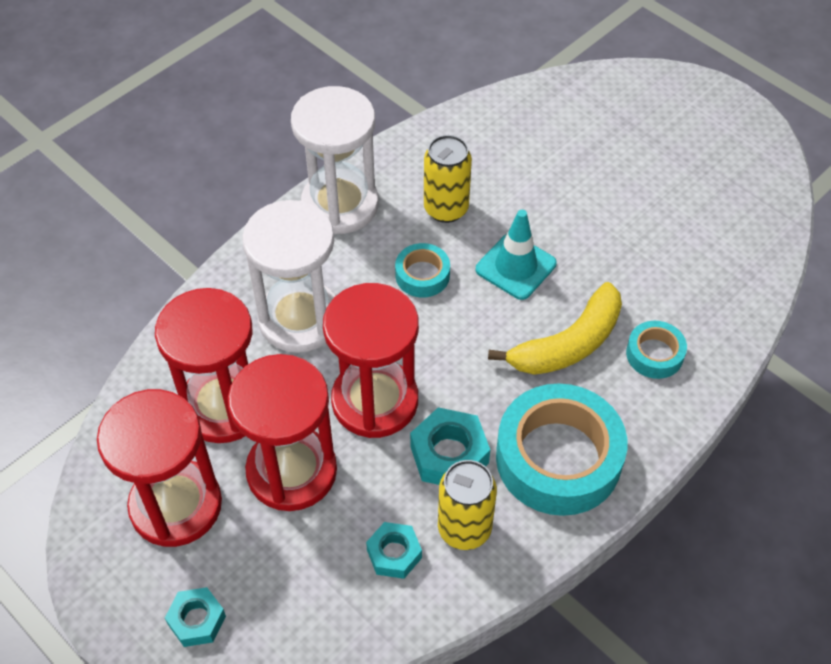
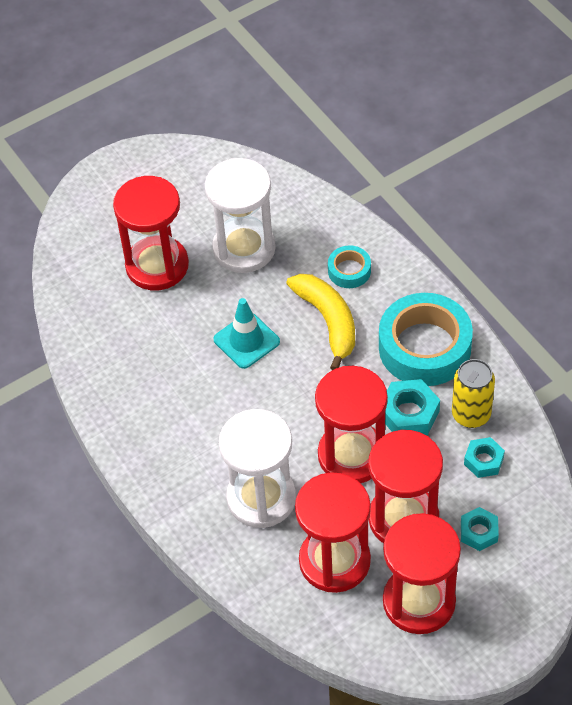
camera: 75 degrees left, 0 degrees up
(197, 620) = (516, 593): turquoise nut -> turquoise nut (479, 532)
(340, 205) = (147, 454): white hourglass -> white hourglass (244, 248)
(422, 275) = (238, 405): turquoise tape -> none
(446, 209) = (173, 378): yellow can -> none
(597, 165) = (157, 266): none -> red hourglass

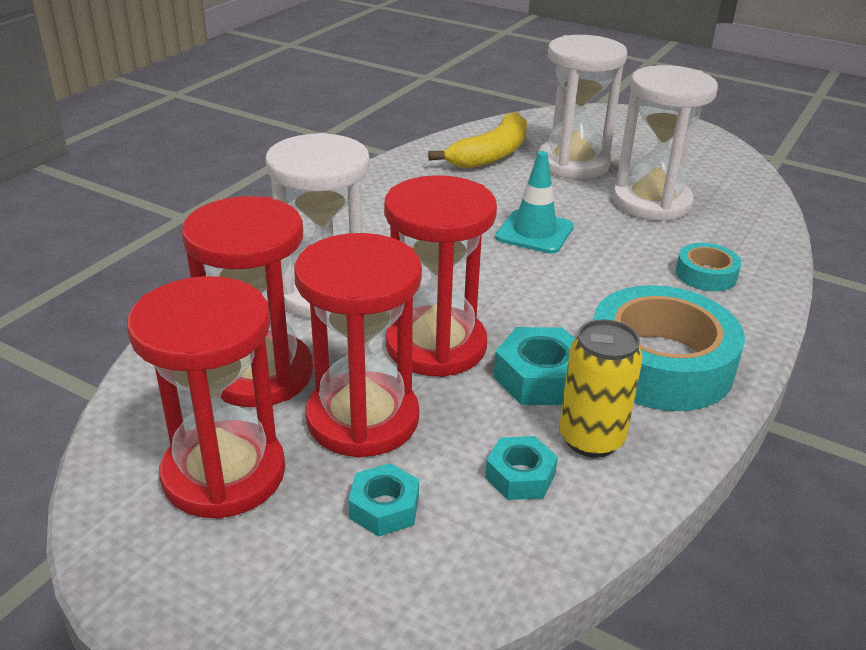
camera: 60 degrees right, 20 degrees down
(157, 266) = (573, 163): red hourglass -> white hourglass
(328, 321) = (617, 278): yellow banana -> yellow banana (491, 154)

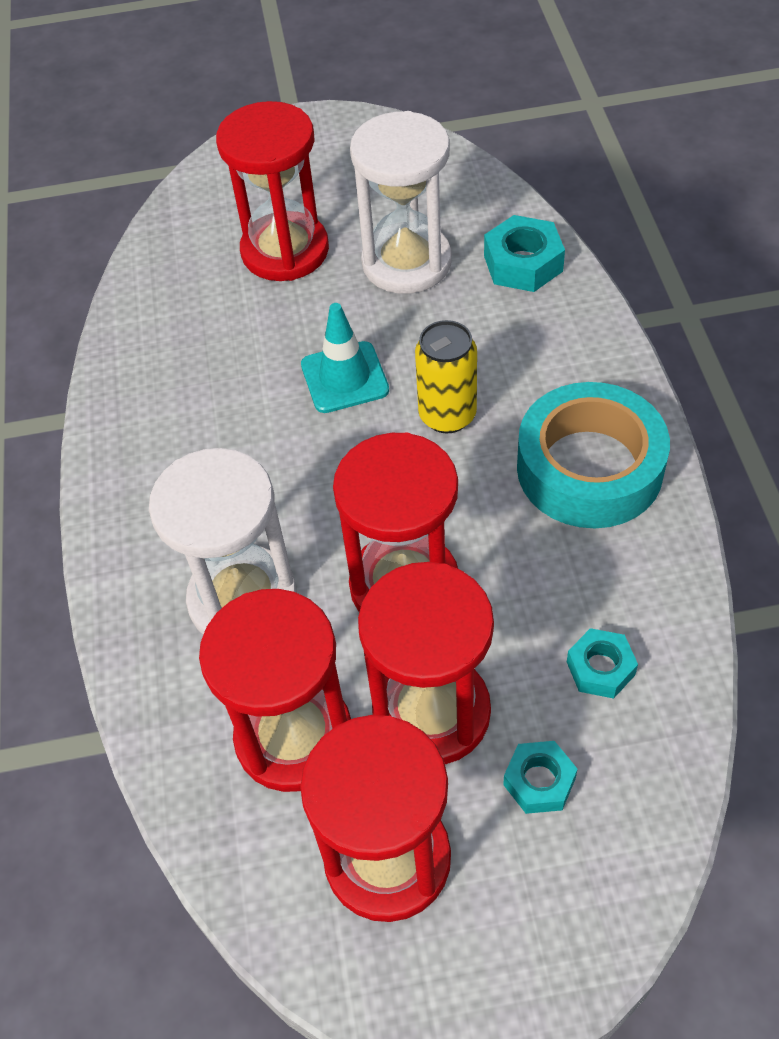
camera: 35 degrees left, 20 degrees up
(491, 154) = (192, 289): yellow banana -> none
(540, 378) = (519, 555): turquoise nut -> turquoise nut (523, 263)
(573, 163) = (285, 251): white hourglass -> red hourglass
(591, 439) = (613, 589): yellow can -> yellow can (447, 415)
(706, 274) = (532, 332): turquoise tape -> none

